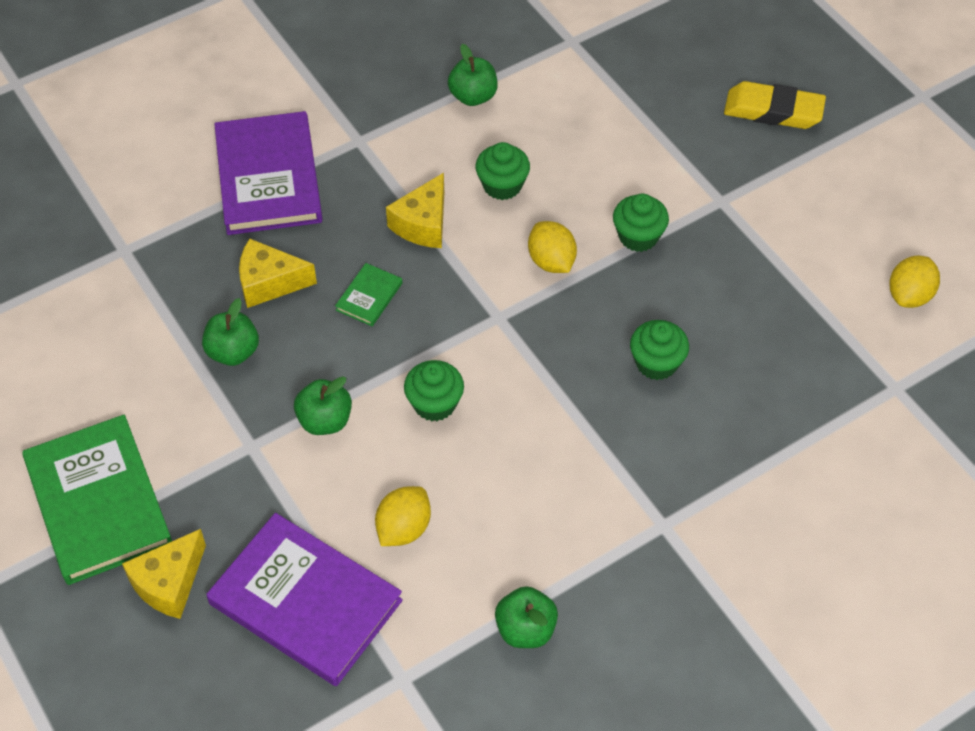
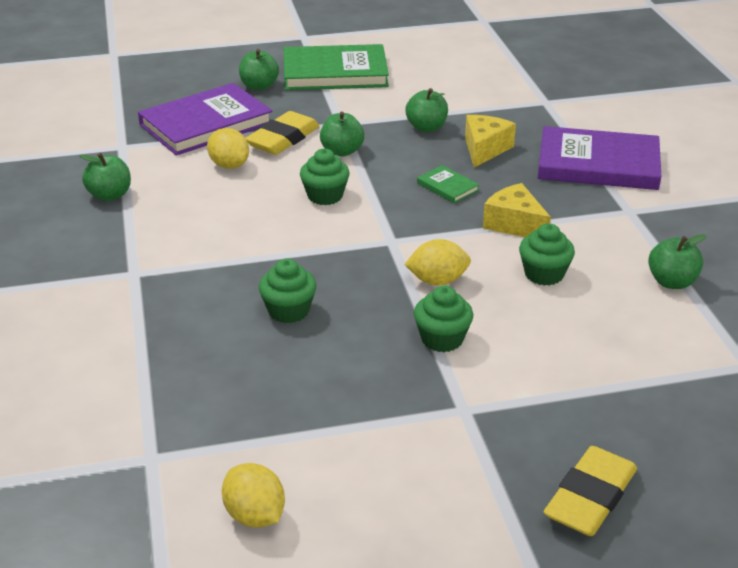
camera: 110 degrees right, 20 degrees down
(169, 583) = (259, 86): yellow cheese -> green apple
(316, 495) = (283, 139): none -> yellow eraser

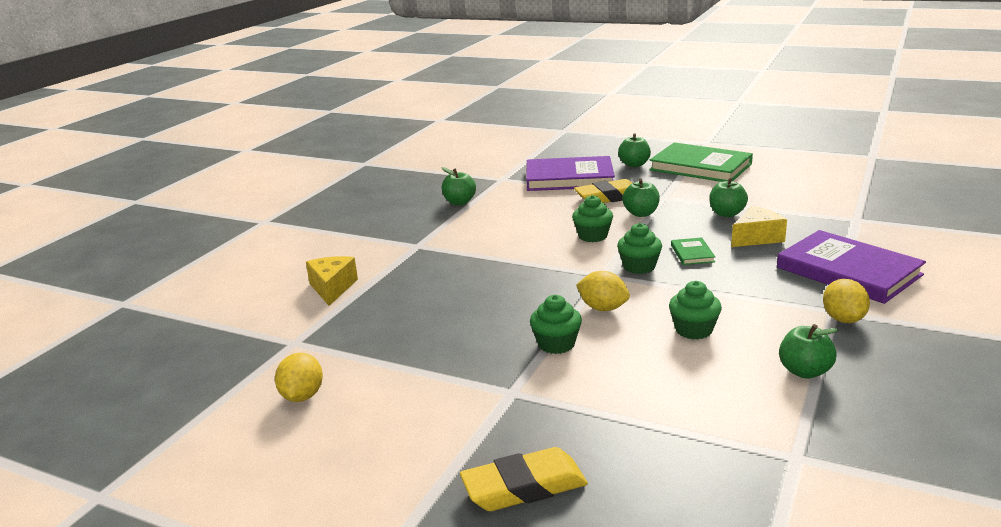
camera: 40 degrees right, 10 degrees down
(229, 165) = (553, 204): yellow lemon -> yellow lemon (843, 319)
(288, 311) = (477, 293): green cupcake -> green cupcake (639, 267)
(514, 224) = (714, 291): yellow cheese -> yellow cheese (332, 288)

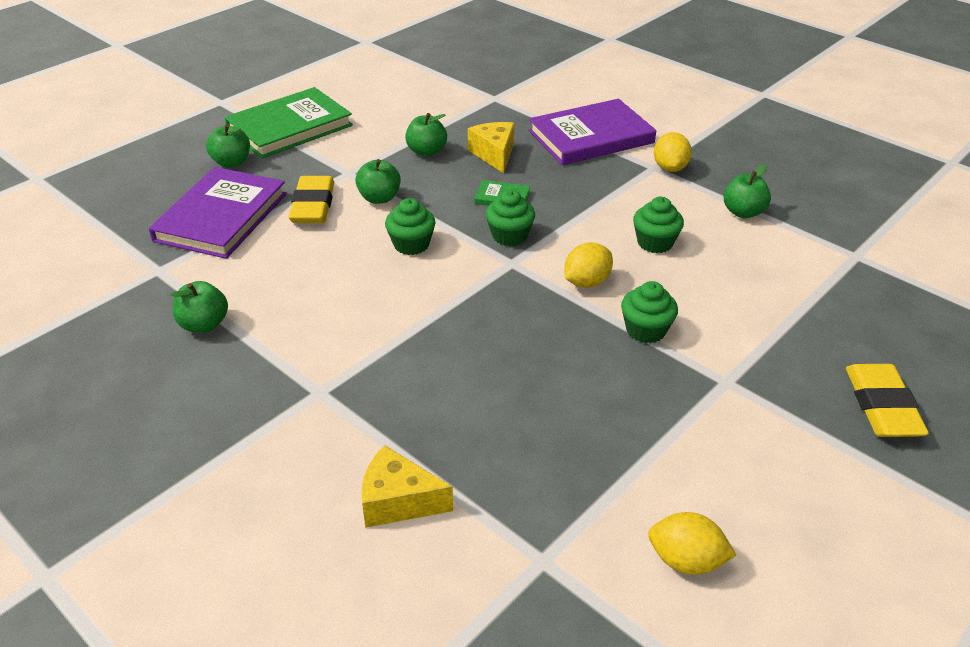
camera: 75 degrees left, 15 degrees up
(843, 319) = (670, 168): yellow lemon -> yellow lemon turned 75 degrees clockwise

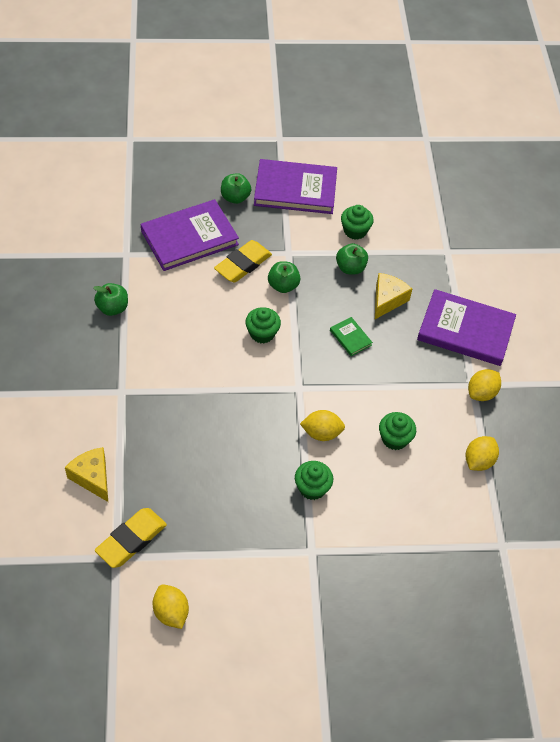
camera: 40 degrees right, 15 degrees up
(290, 127) = (295, 190): green book -> purple book
(509, 236) = (320, 368): green cupcake -> green cupcake (355, 231)
(743, 212) = (478, 461): green apple -> yellow lemon
(882, 406) = (369, 634): yellow eraser -> yellow eraser (131, 540)

